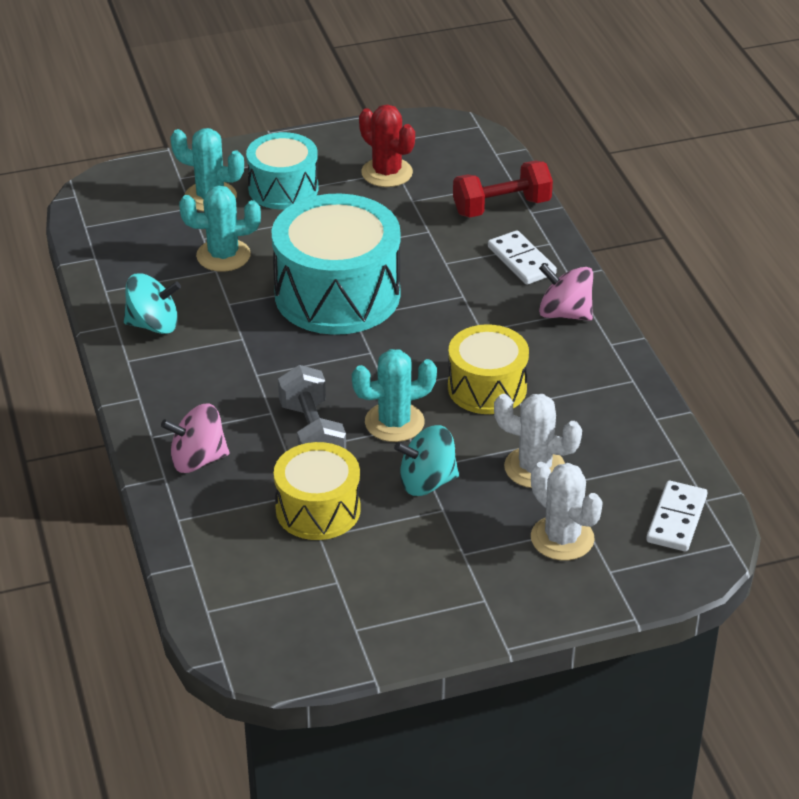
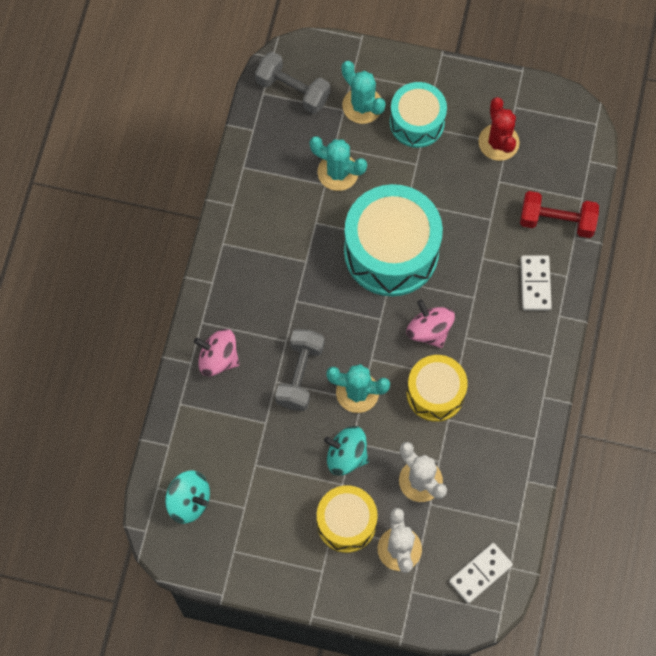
camera: 30 degrees right, 30 degrees up
(119, 212) = (293, 90): none -> grey dumbbell
(153, 325) = (256, 218): turquoise spinning top -> turquoise spinning top (189, 501)
(318, 509) = (266, 442): yellow drum -> yellow drum (346, 523)
(564, 313) = (531, 351): pink spinning top -> pink spinning top (429, 330)

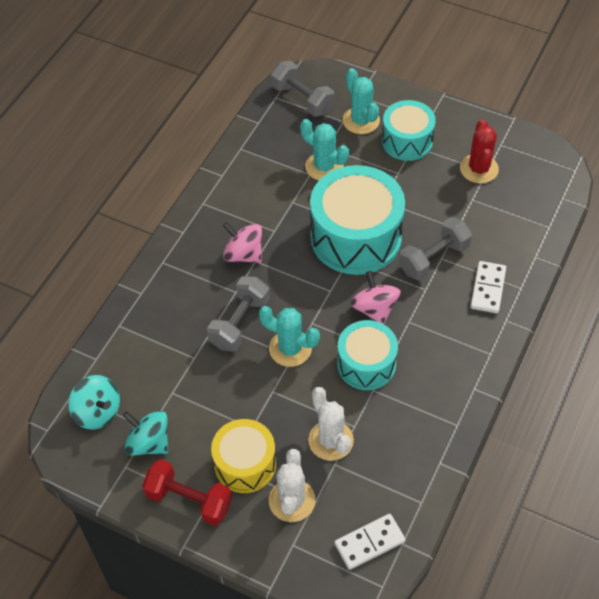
camera: 15 degrees right, 15 degrees down
(218, 358) = (167, 294): pink spinning top -> pink spinning top (243, 254)
(346, 456) = (263, 402): turquoise spinning top -> turquoise spinning top (149, 443)
(435, 393) = (366, 364): yellow drum -> turquoise drum
(475, 260) = (434, 259): none -> grey dumbbell
(557, 221) = (520, 240): red dumbbell -> red dumbbell (189, 500)

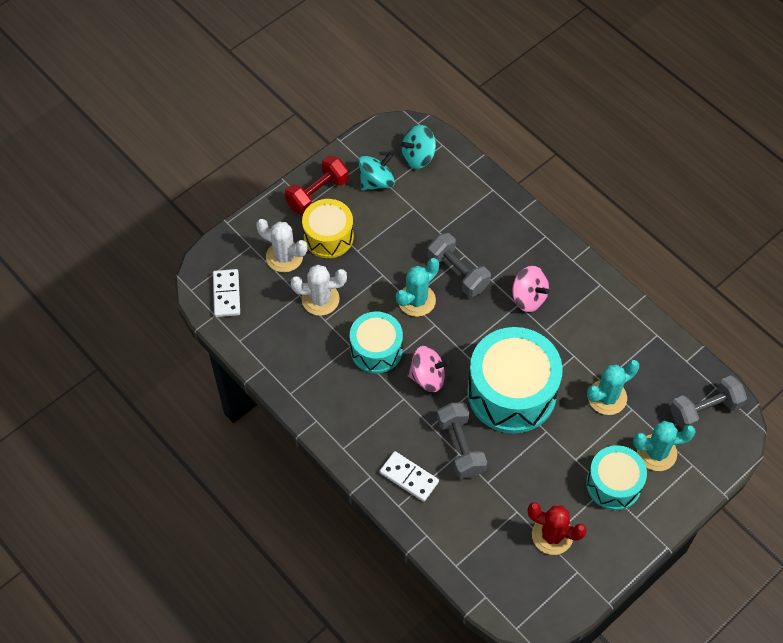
camera: 110 degrees right, 5 degrees up
(243, 254) = (528, 298): pink spinning top -> pink spinning top turned 75 degrees clockwise

